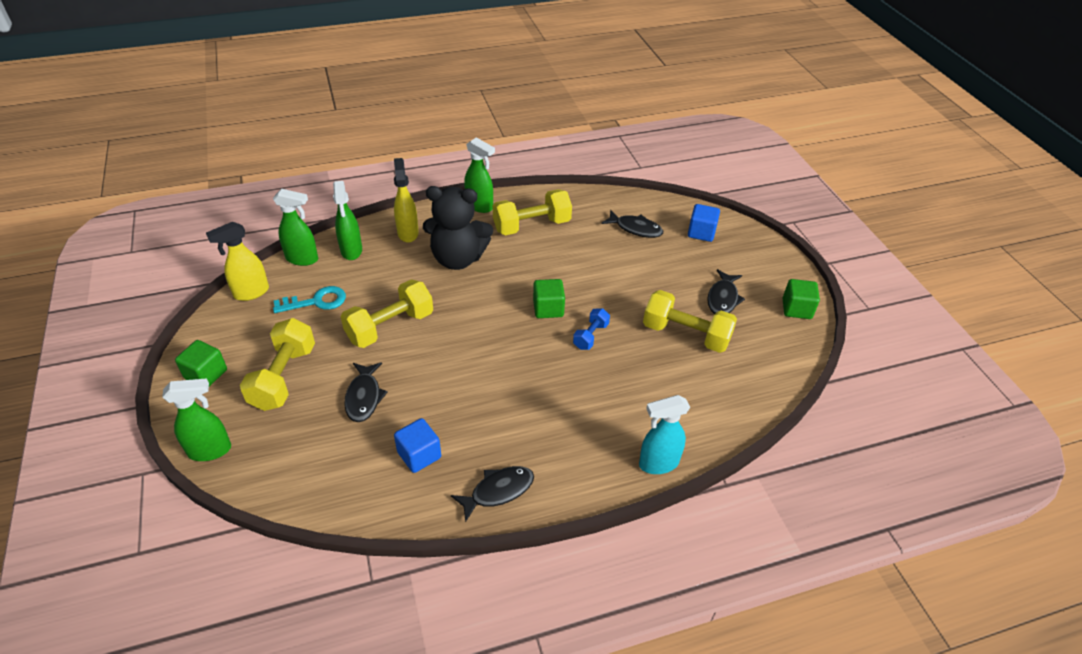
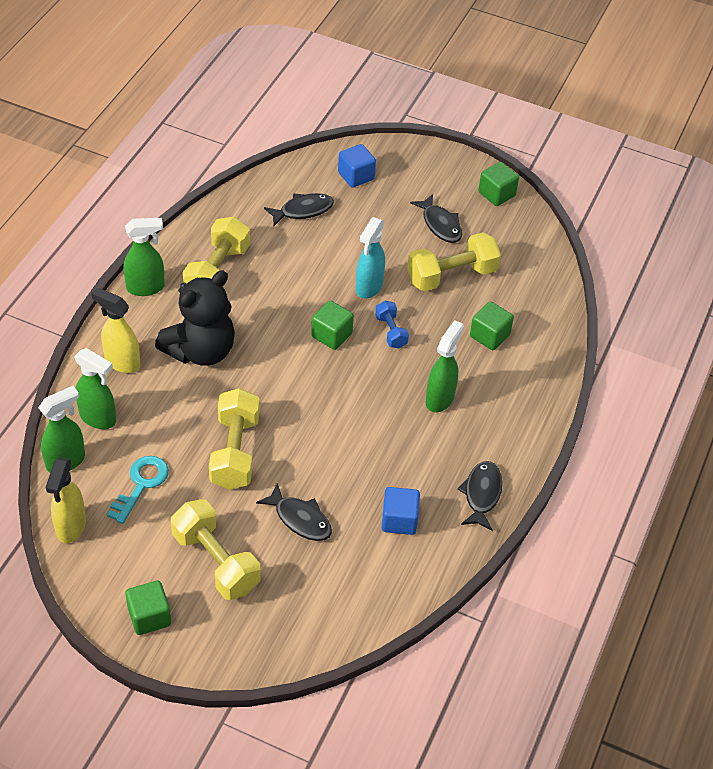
camera: 50 degrees left, 5 degrees up
(210, 450) = (250, 657): green spray bottle -> green spray bottle (440, 398)
(658, 463) = (549, 386): turquoise spray bottle -> turquoise spray bottle (369, 287)
(659, 393) = (489, 336): none -> green cube

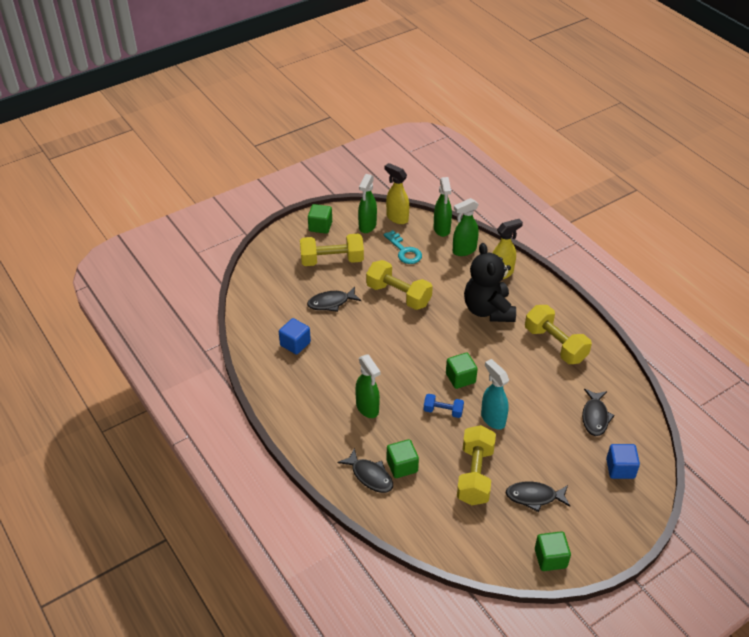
camera: 125 degrees right, 5 degrees down
(146, 287) = (560, 305): green spray bottle -> green spray bottle (367, 226)
(481, 494) = (280, 391): black fish -> black fish (370, 476)

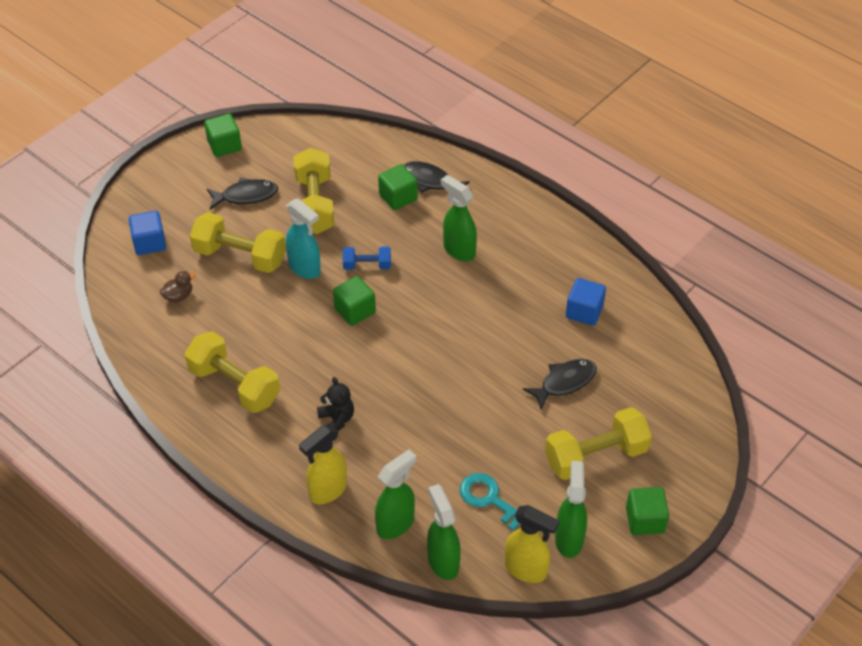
camera: 165 degrees right, 5 degrees up
(398, 295) = (473, 416): yellow dumbbell -> yellow dumbbell (240, 256)
(488, 310) = (336, 419): black teddy bear -> black teddy bear, size x0.47
(595, 417) = (178, 296): black fish -> brown duck

